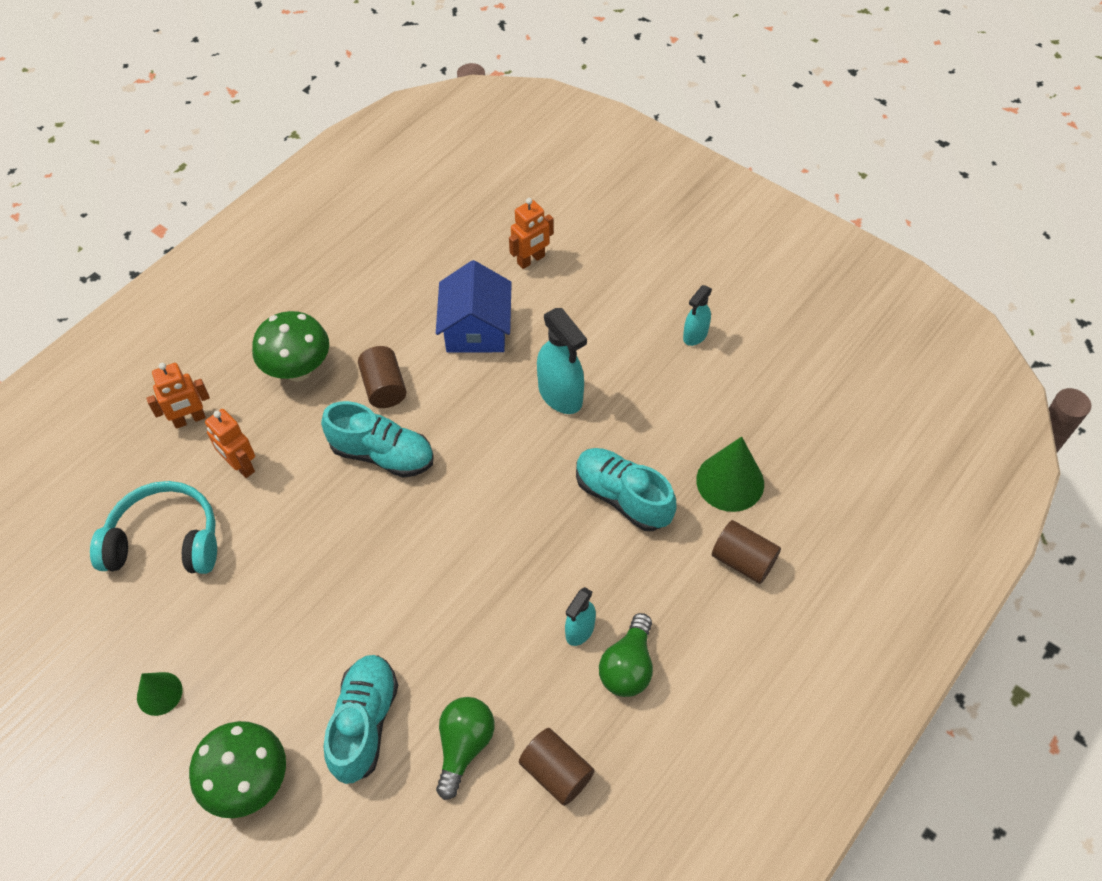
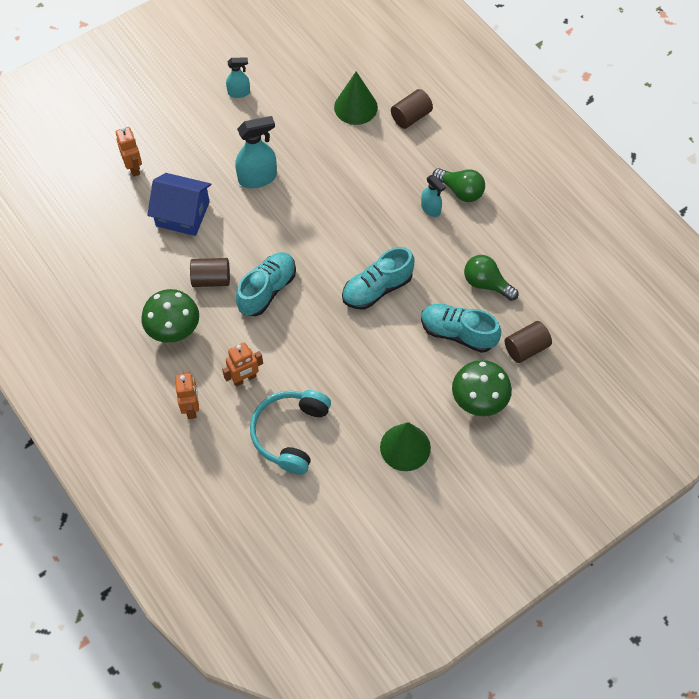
camera: 75 degrees left, 5 degrees up
(159, 693) = (405, 447): green cone -> green cone, size x1.67
(556, 772) = (514, 241): brown cylinder -> brown cylinder (526, 348)
(622, 497) = (347, 164): turquoise shoe -> turquoise shoe (377, 289)
(695, 335) = (239, 92): turquoise spray bottle -> turquoise spray bottle turned 60 degrees counterclockwise

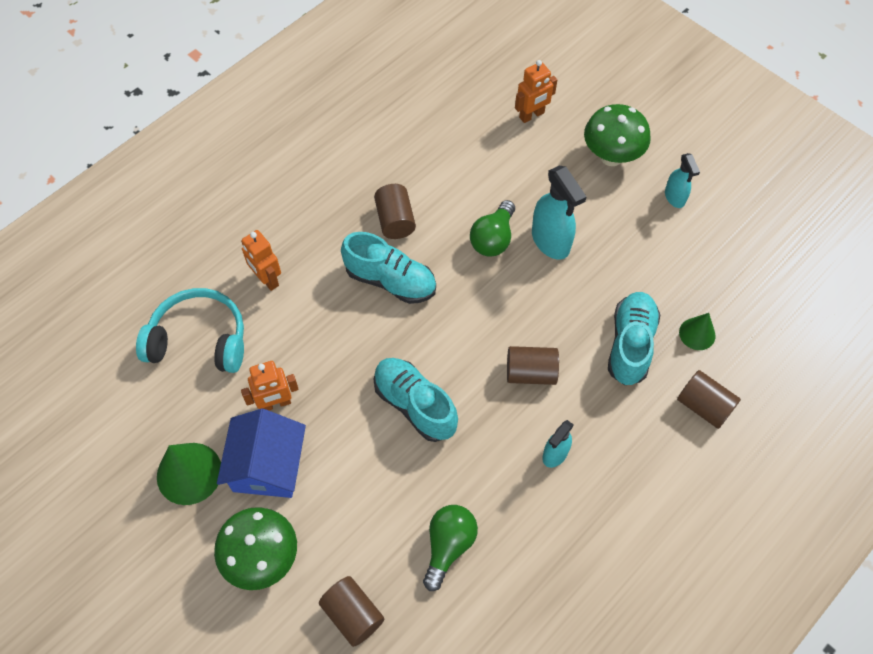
camera: 80 degrees right, 0 degrees up
(174, 331) = (321, 198): green mushroom -> green mushroom (611, 156)
(182, 214) = (479, 175): blue house -> blue house (267, 466)
(191, 408) = (224, 234): orange robot -> orange robot (275, 403)
(355, 107) = (697, 334): green cone -> green cone, size x0.60
(365, 212) = (530, 373): none -> brown cylinder
(458, 333) = (363, 517): turquoise shoe -> turquoise shoe (630, 344)
(460, 191) = (595, 490): green light bulb -> green light bulb (493, 239)

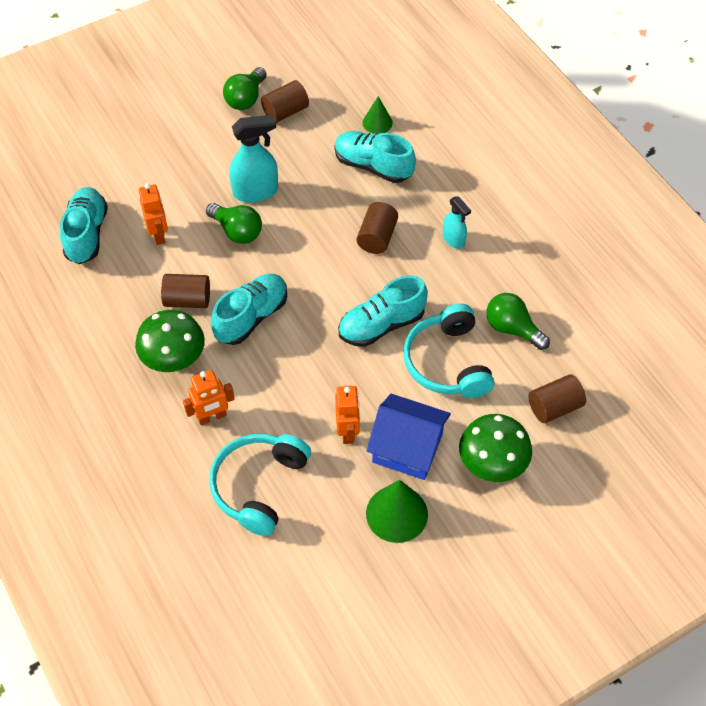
camera: 75 degrees left, 5 degrees down
(384, 483) = (447, 362): none -> turquoise headphones
(447, 117) = (86, 234): none -> turquoise shoe
(532, 115) = (115, 171): orange robot -> orange robot (158, 234)
(611, 156) = (186, 127): green mushroom -> green mushroom (174, 361)
(674, 197) = (246, 98): turquoise spray bottle -> green light bulb
(704, 406) = (440, 137): brown cylinder -> brown cylinder (285, 112)

